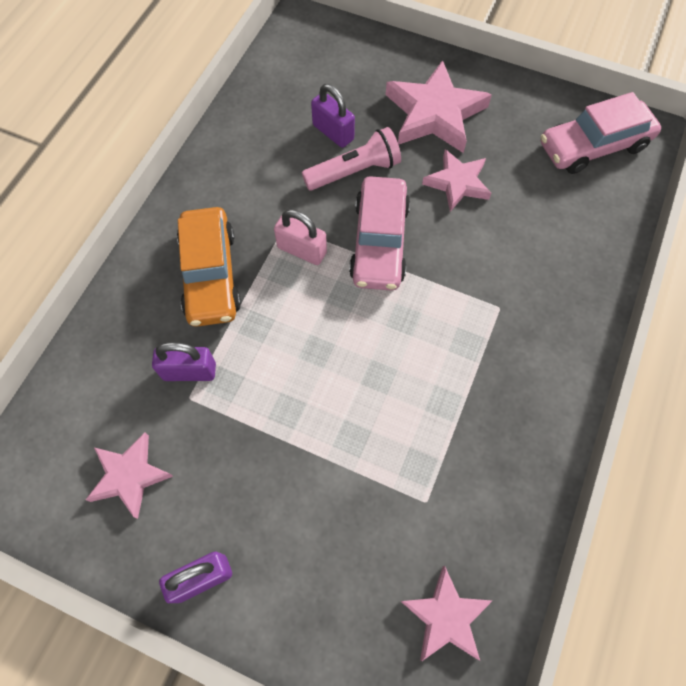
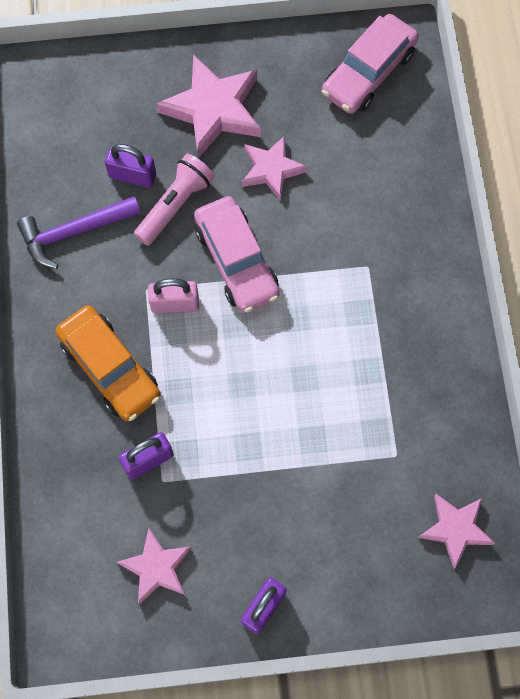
camera: 30 degrees left, 5 degrees up
(256, 152) = (74, 232): none -> purple hammer

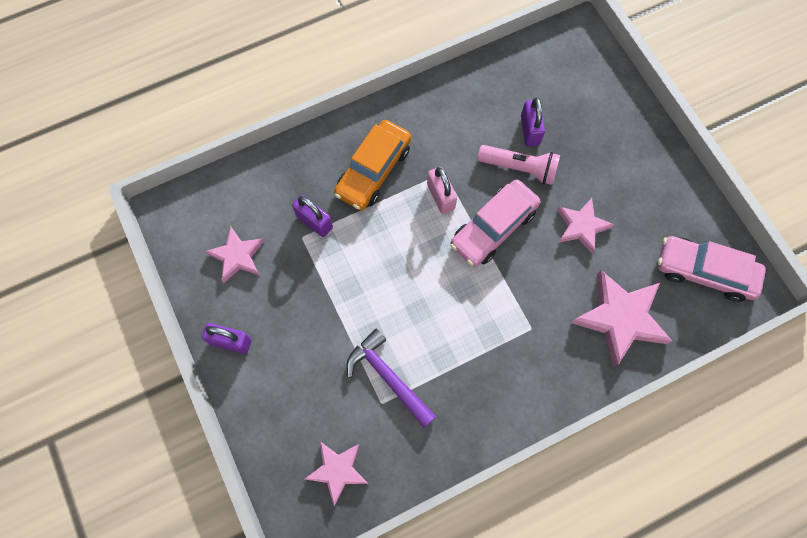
camera: 70 degrees right, 0 degrees up
(74, 232) = (467, 108): purple hammer -> purple hammer (388, 377)
(213, 110) = (611, 166): pink star -> pink star (620, 318)

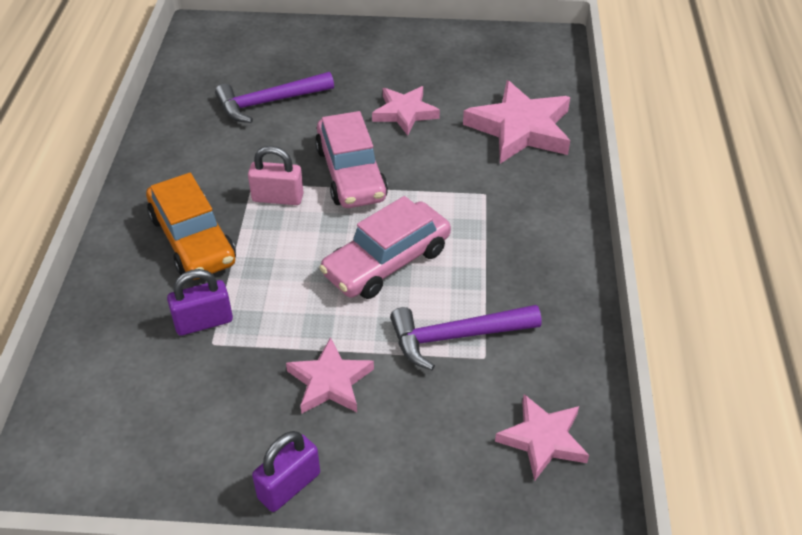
camera: 60 degrees left, 25 degrees down
(237, 256) = (175, 425): pink star -> pink star (330, 382)
(519, 168) = (303, 127): pink flashlight -> none
(530, 130) = (269, 102): purple padlock -> purple hammer
(704, 272) = (514, 59): pink car -> pink car (386, 262)

